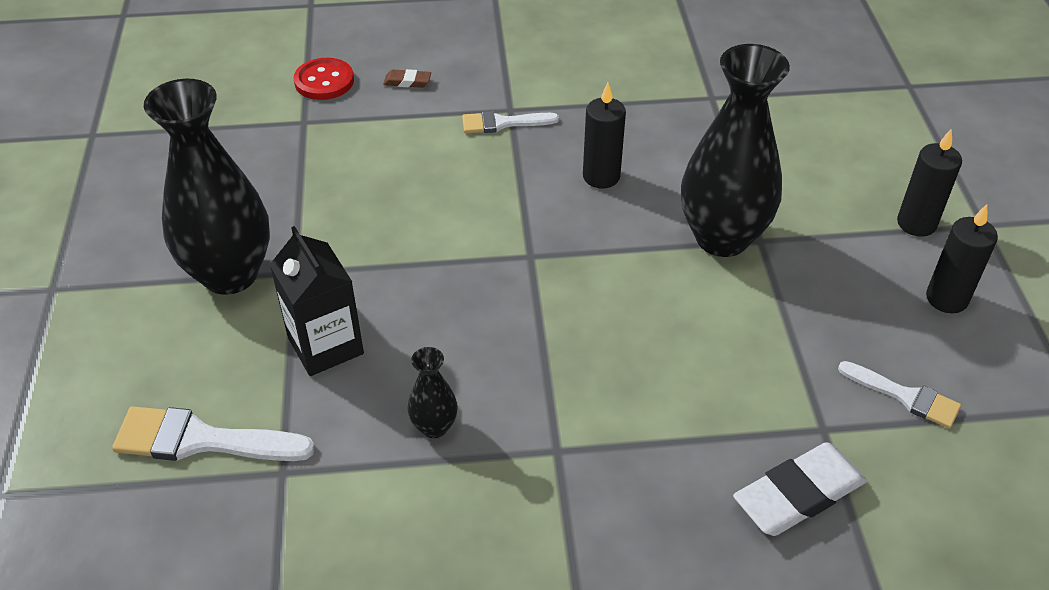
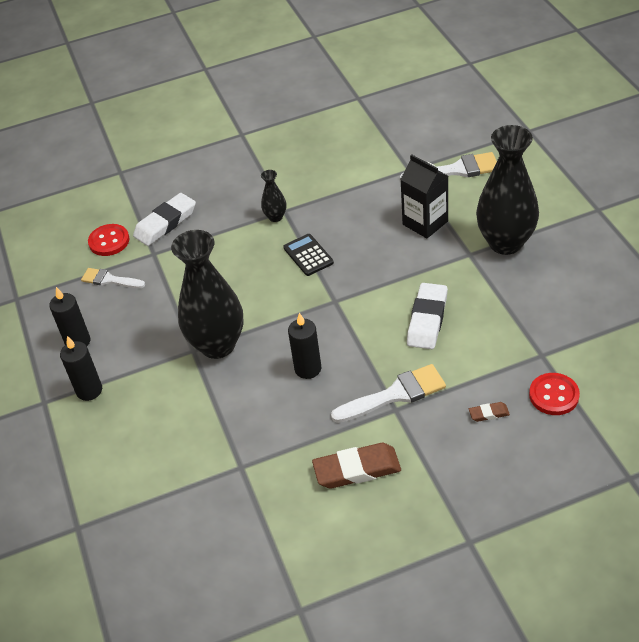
camera: 170 degrees right, 0 degrees up
(414, 196) = (427, 319): none -> white eraser
(434, 427) = (348, 204): black vase -> black vase (275, 217)
(503, 123) = (395, 394): white brush -> white brush, size x1.57
(544, 342) = (308, 255): none -> black calculator
(579, 67) = (357, 469): none -> brown eraser
(916, 485) = (109, 241): none -> red button

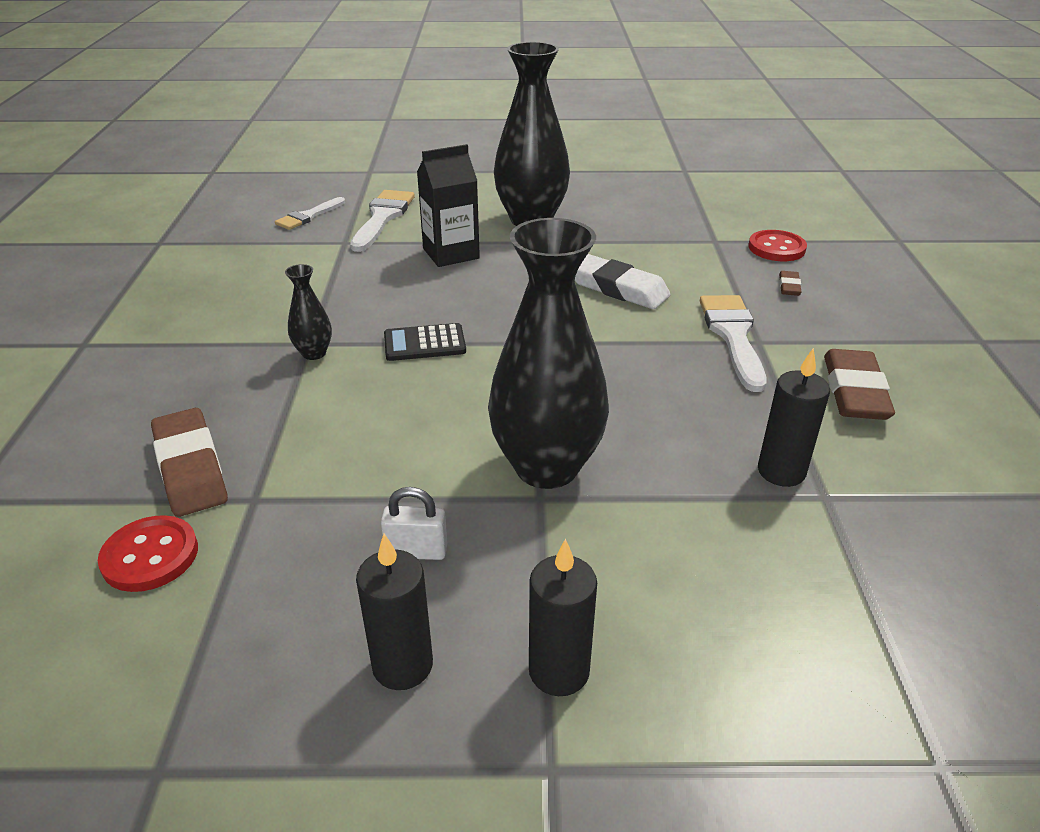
camera: 75 degrees left, 10 degrees down
(109, 280) = (263, 576): white brush -> white brush (308, 216)
(140, 320) = (416, 551): none -> white padlock
(165, 223) = (190, 468): white eraser -> brown eraser
(308, 369) = (651, 391): black candle -> black candle (781, 471)

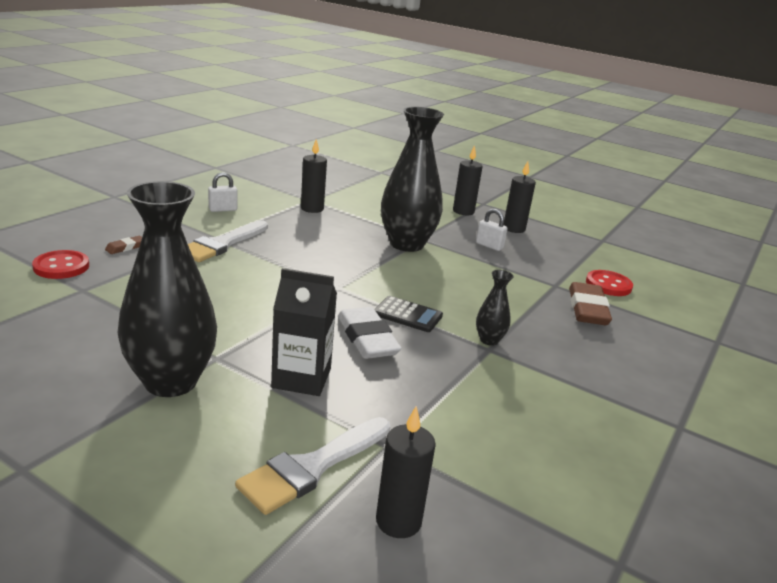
camera: 150 degrees left, 10 degrees down
(308, 216) = (398, 521): white brush -> black candle
(617, 288) = (227, 292): white eraser -> white eraser (367, 338)
(854, 391) = (223, 209): brown eraser -> white padlock

